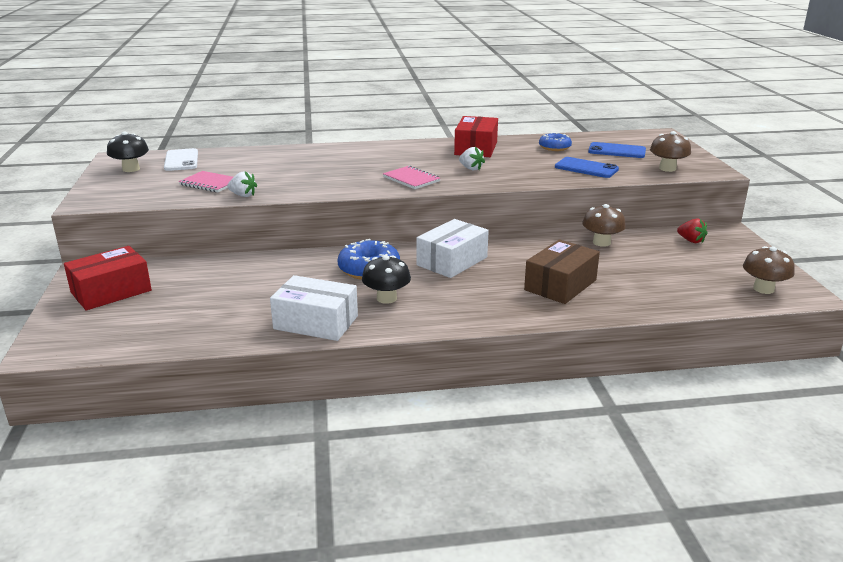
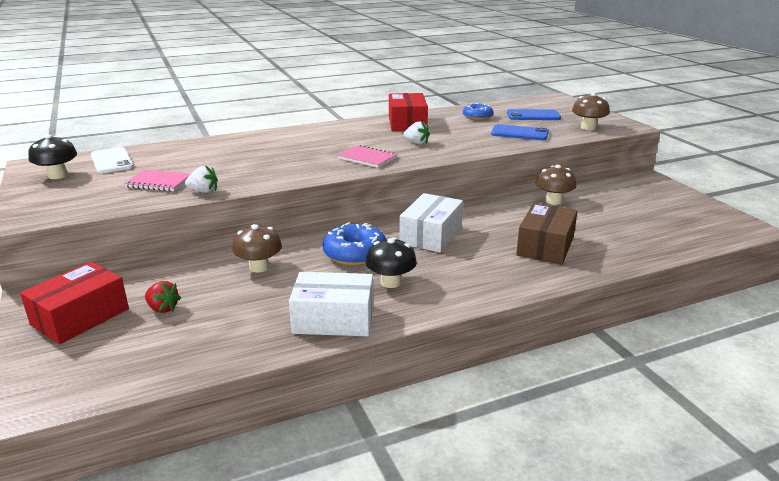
camera: 15 degrees left, 0 degrees up
(691, 241) = (626, 191): red strawberry -> red strawberry (163, 308)
(763, 289) = (715, 227): brown mushroom -> brown mushroom (259, 267)

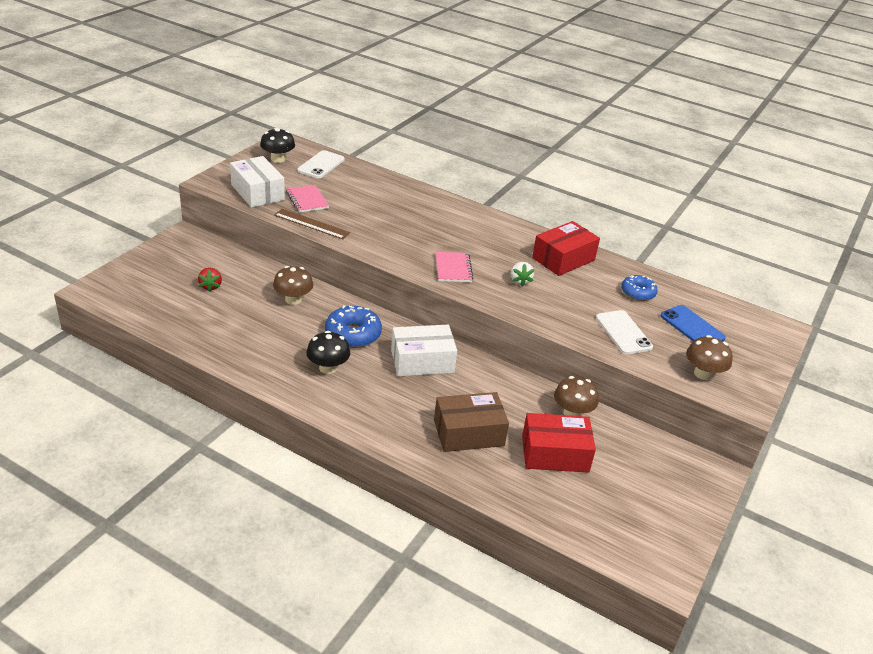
camera: 50 degrees right, 10 degrees up
(80, 317) = (178, 262): red box -> red box (555, 454)
(203, 191) = (311, 224): white strawberry -> brown ruler
(333, 319) = (257, 361): white box -> white box (257, 192)
(519, 133) = (623, 332): blue phone -> white phone

